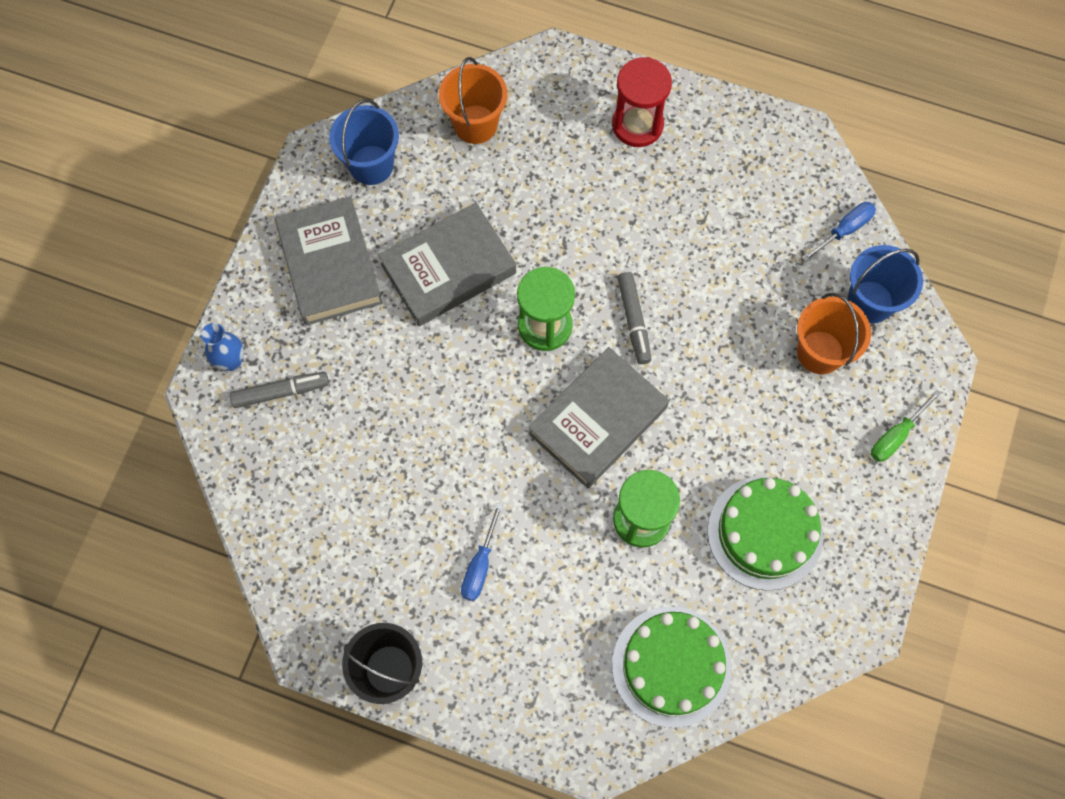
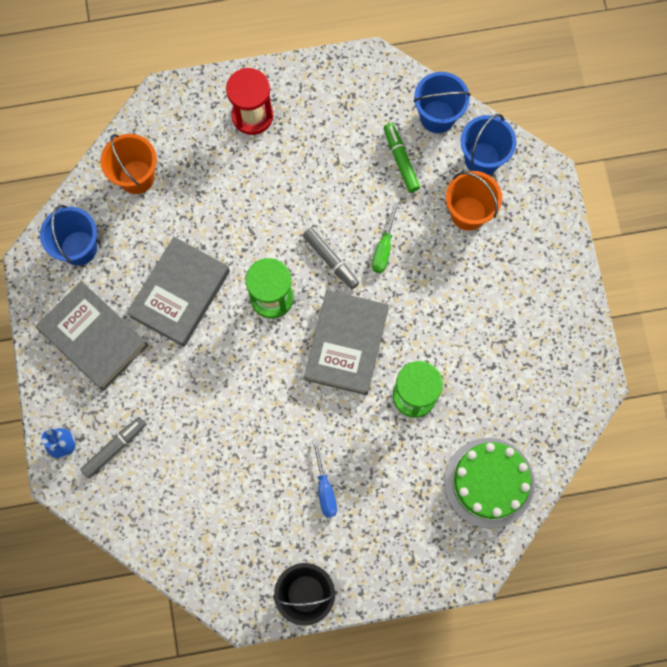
camera: 30 degrees left, 5 degrees up
(765, 533) = (500, 358): green cake -> none
(775, 255) = (401, 160): none -> green marker
(844, 230) = (437, 116): blue screwdriver -> blue bucket
(896, 436) = (548, 244): green screwdriver -> green screwdriver (383, 248)

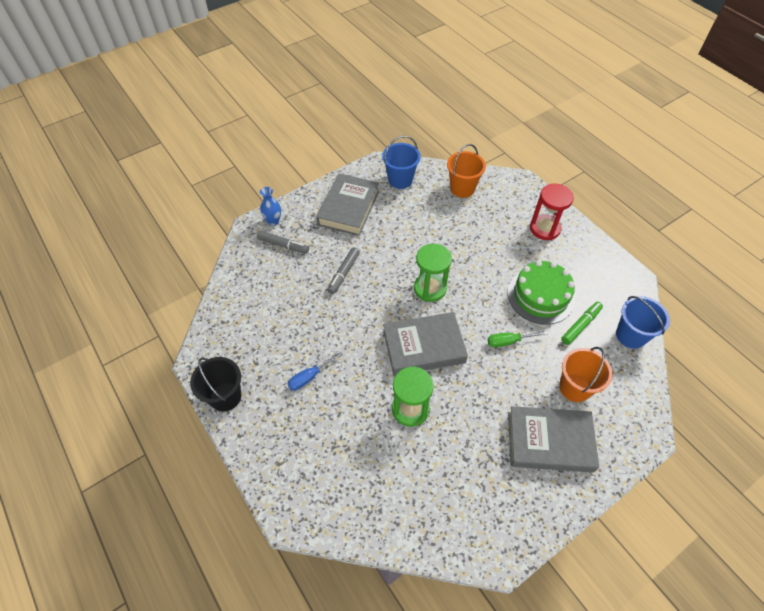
camera: 65 degrees right, 20 degrees down
(180, 294) = (402, 238): grey book -> grey book (549, 441)
(330, 260) = (478, 312): grey marker -> grey marker (343, 273)
(482, 159) = (623, 379): blue bucket -> none
(489, 482) = (368, 497): green cake -> green cake (541, 296)

